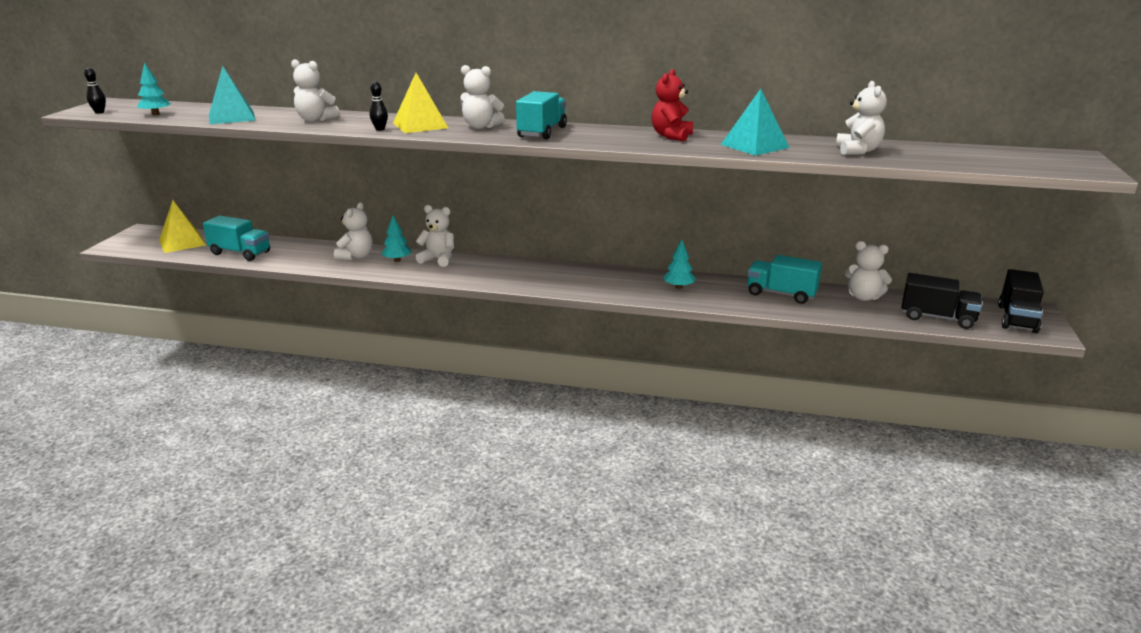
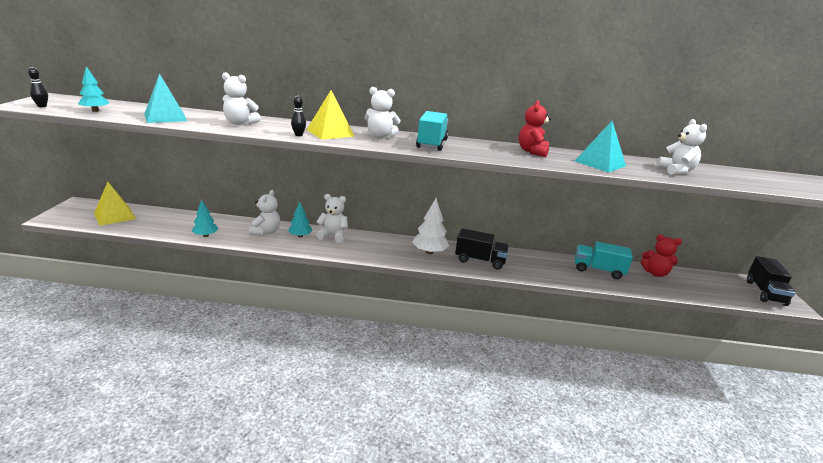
camera: 10 degrees left, 0 degrees up
(240, 253) = (167, 227): turquoise truck -> none
(557, 275) = (429, 252): none -> white tree
(678, 287) = (523, 263): turquoise tree -> turquoise tree (205, 235)
(863, 297) = (655, 273): white teddy bear -> red teddy bear
(937, 318) = (714, 292): black truck -> black truck (480, 260)

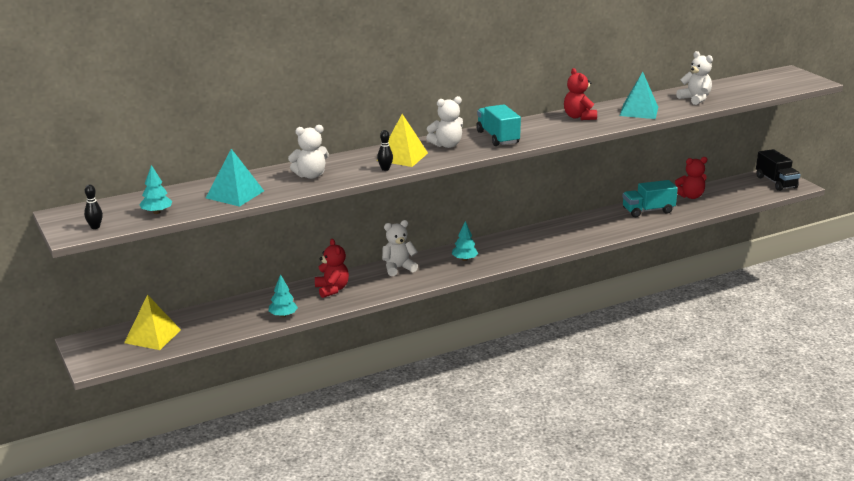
camera: 30 degrees left, 0 degrees up
(266, 232) = (332, 289): white teddy bear -> red teddy bear
(300, 236) = (369, 280): turquoise tree -> turquoise tree (464, 259)
(429, 252) = (501, 249): white tree -> none
(480, 260) = (551, 239): black truck -> none

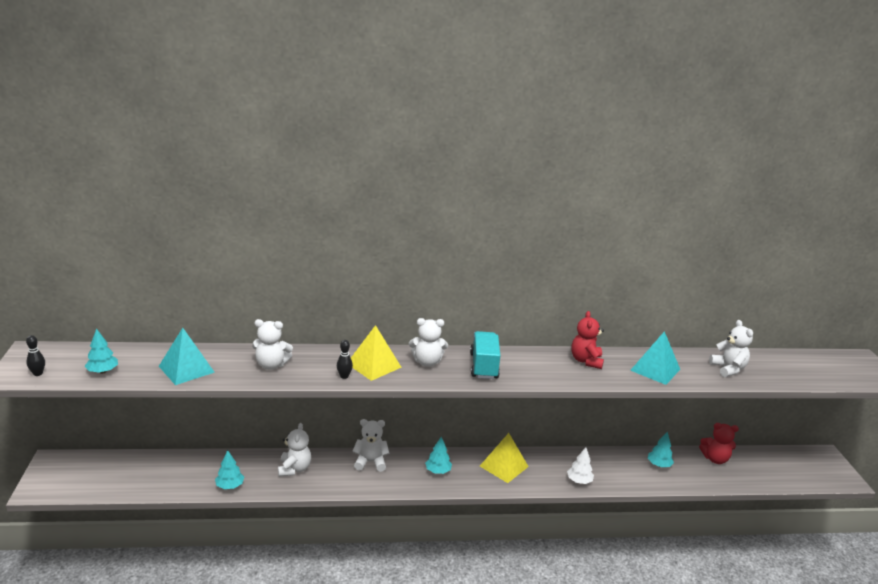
camera: 20 degrees right, 0 degrees up
(152, 336) = (109, 473): yellow pyramid -> yellow pyramid (504, 466)
(332, 289) = (294, 469): red teddy bear -> white teddy bear
(591, 237) = (579, 481): none -> white tree
(648, 211) = (659, 465): turquoise truck -> turquoise tree
(776, 182) = (821, 467): black truck -> none

